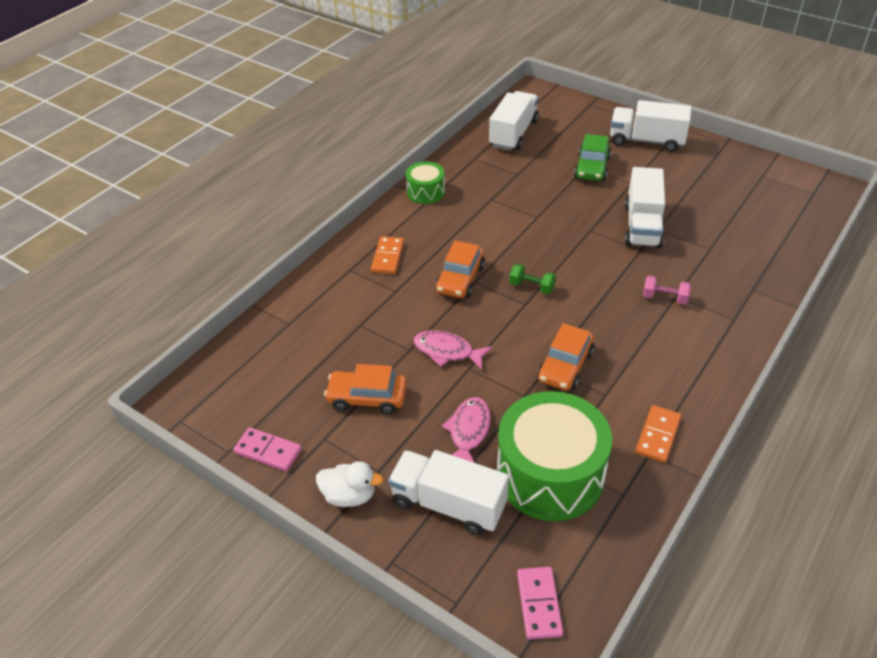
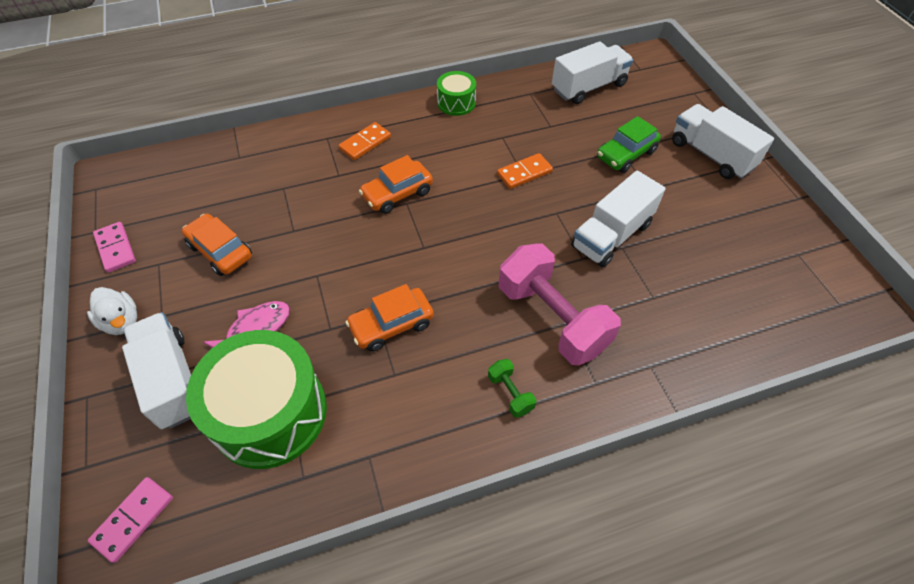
camera: 35 degrees right, 10 degrees up
(447, 351) = (317, 250): pink fish -> none
(531, 287) = (446, 235): green dumbbell -> green dumbbell (510, 393)
(658, 435) = (394, 446): orange domino -> orange domino (524, 173)
(664, 298) = (552, 318): pink dumbbell -> pink dumbbell, size x2.37

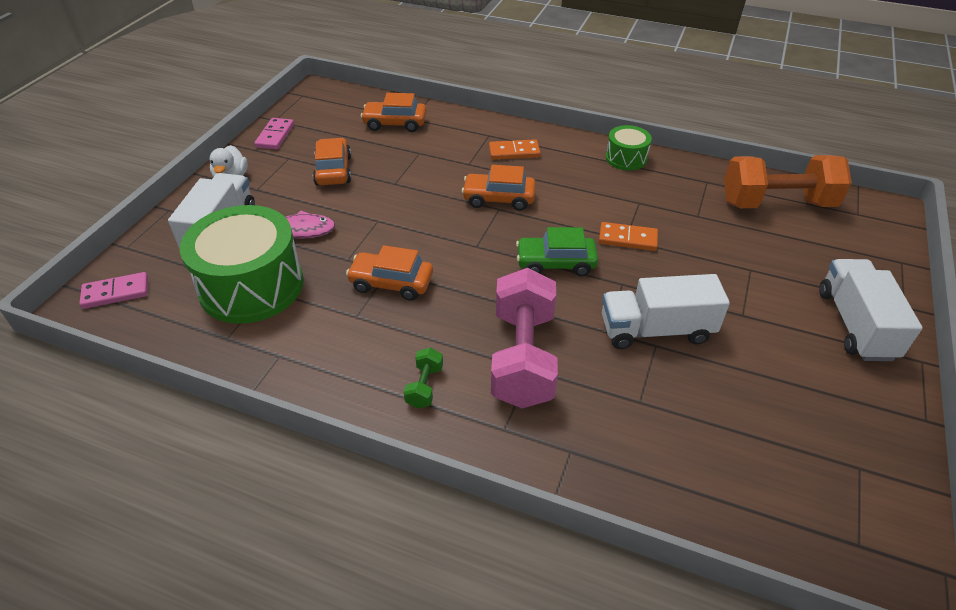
camera: 40 degrees right, 10 degrees down
(228, 170) = (395, 123): none -> orange car
(588, 87) = (777, 203): white truck -> orange dumbbell
(626, 154) = (751, 275): green car -> green car (555, 263)

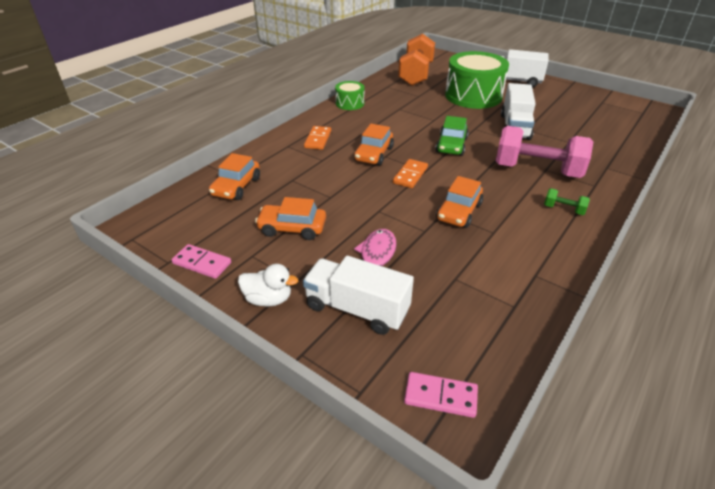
camera: 75 degrees left, 5 degrees down
(116, 293) = (440, 396): pink domino -> pink domino turned 75 degrees counterclockwise
(251, 286) = (448, 288): green drum -> green drum (473, 96)
(627, 239) = (434, 119): orange domino -> orange domino (410, 175)

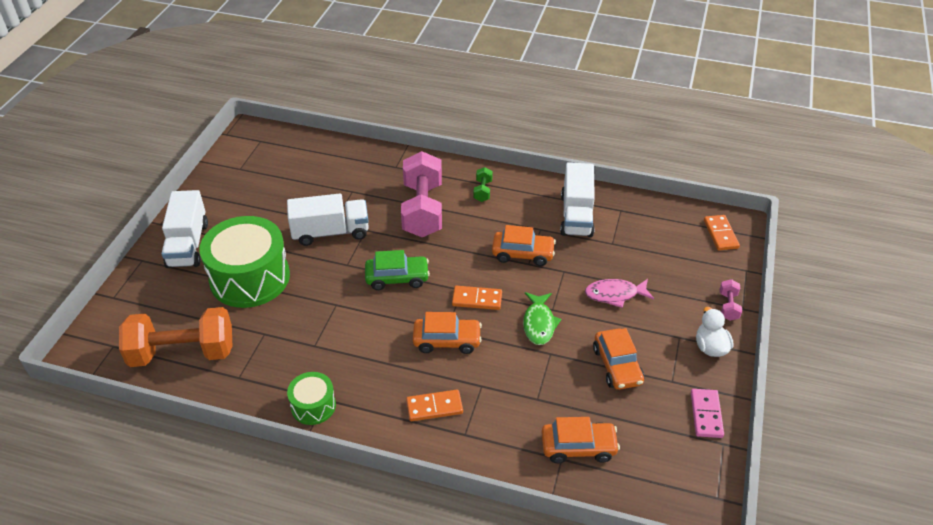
camera: 110 degrees left, 5 degrees up
(312, 341) = (728, 306): none -> pink dumbbell
(357, 309) = (681, 291): white truck -> white truck (576, 215)
(366, 199) = (539, 323): none -> green fish
(440, 396) = (720, 234): pink domino -> orange domino

